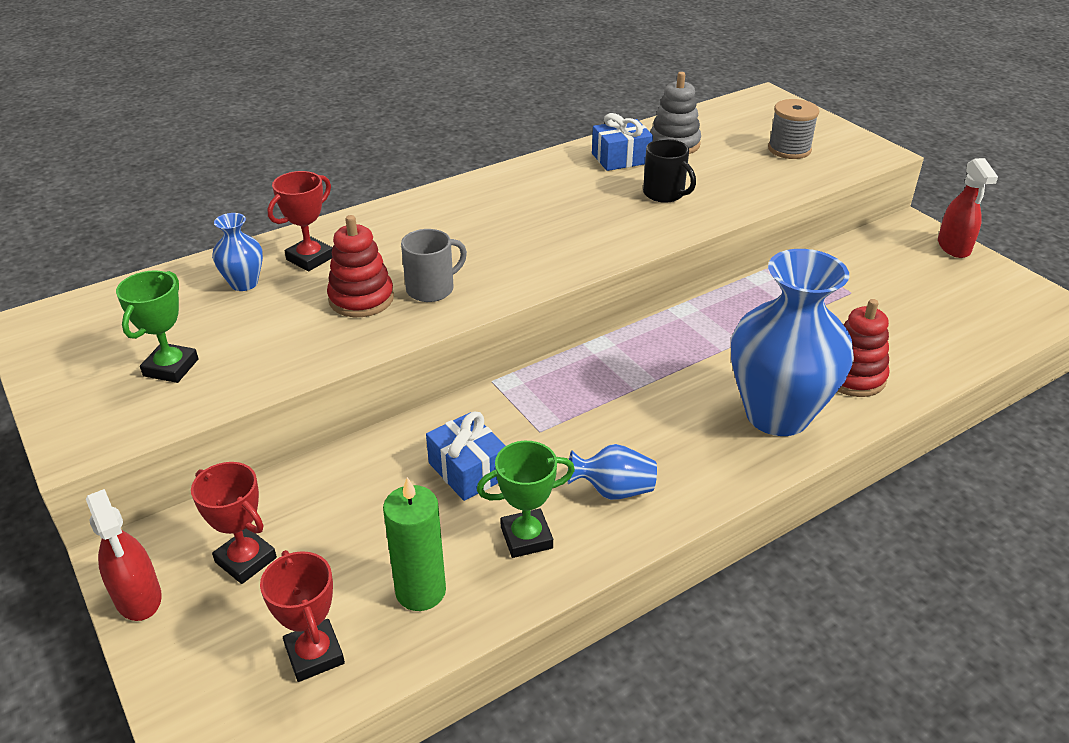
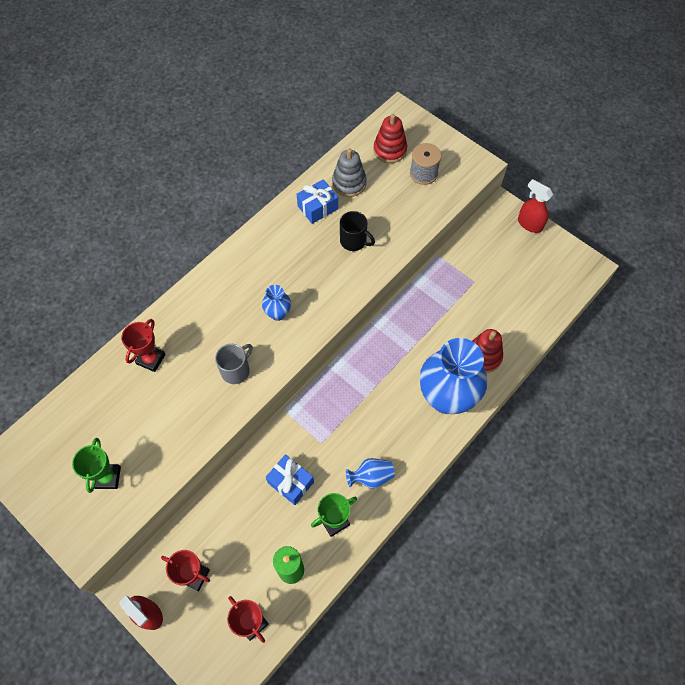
camera: 15 degrees left, 25 degrees up
(244, 283) = (119, 393): blue vase -> blue vase (278, 313)
(361, 299) = (197, 389): red stacking toy -> red stacking toy (390, 150)
(953, 247) = (529, 224): red spray bottle -> red spray bottle turned 150 degrees clockwise

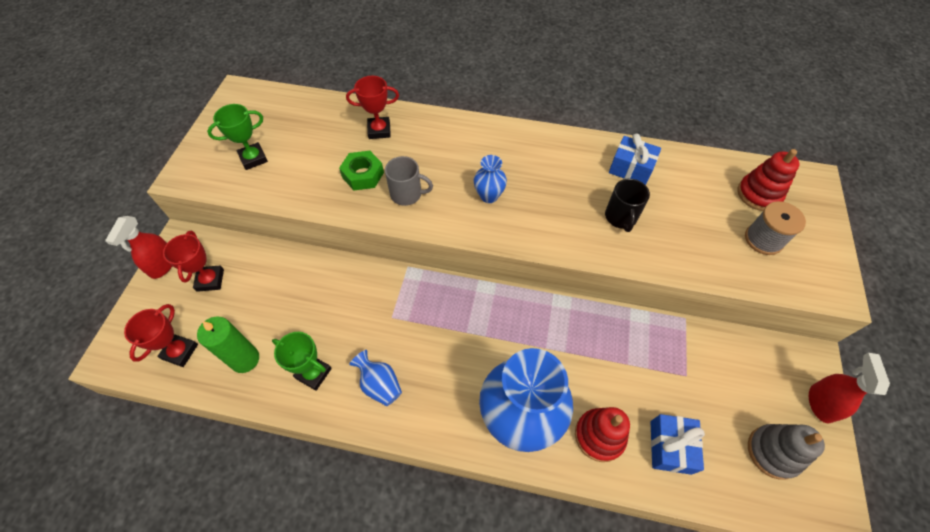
camera: 60 degrees right, 5 degrees down
(192, 394) = (363, 175): none -> green nut
(290, 482) = (336, 311): blue gift -> blue gift (670, 447)
(349, 183) = (683, 179): grey stacking toy -> grey stacking toy (773, 452)

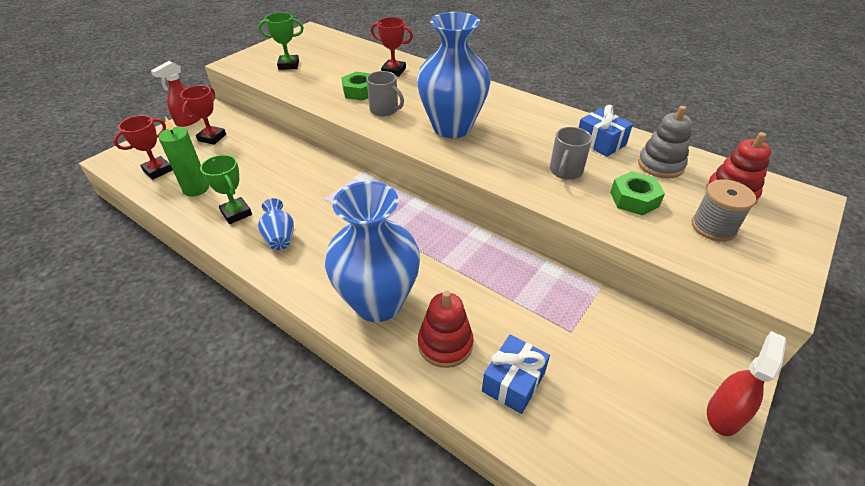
camera: 25 degrees right, 15 degrees down
(489, 196) = (452, 127): blue vase -> blue vase, size x2.26
(621, 217) = (565, 171): black mug -> grey mug
(692, 230) = (634, 199): none -> green nut
(773, 452) = (632, 434): grey stacking toy -> grey stacking toy (660, 165)

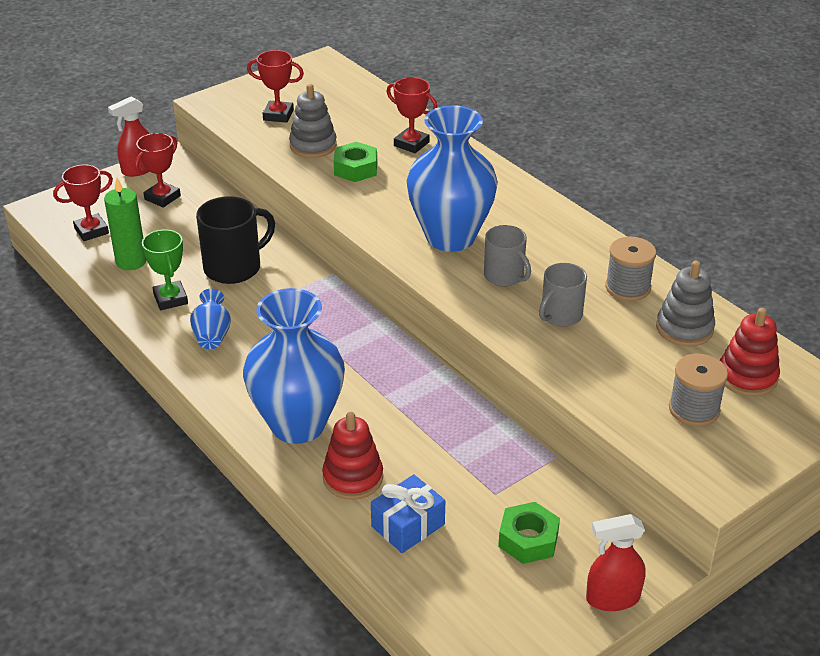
camera: 15 degrees right, 5 degrees down
(283, 180) = (234, 267): none -> black mug
(289, 65) = (278, 115): green trophy -> red trophy
(322, 81) = (313, 145): none -> grey stacking toy
(385, 110) = (377, 200): grey mug -> grey mug (505, 276)
(600, 142) = (627, 287): blue gift -> grey spool
(634, 199) = (622, 362): green nut -> green nut (528, 539)
(724, 414) = (612, 598): red spray bottle -> red spray bottle turned 150 degrees counterclockwise

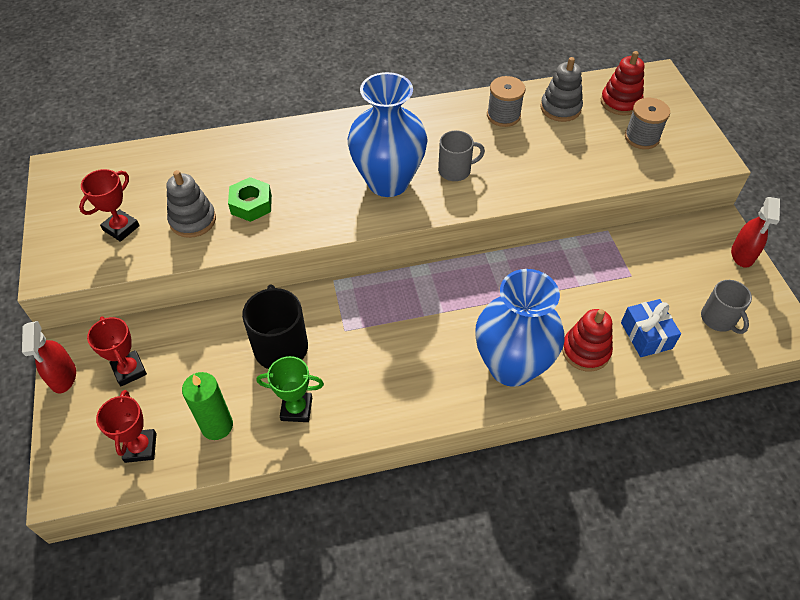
camera: 65 degrees left, 15 degrees up
(212, 335) = (368, 392): blue vase -> none
(411, 144) = (242, 158): red trophy -> none
(528, 539) = (680, 275): green nut -> none
(560, 315) = (517, 160): grey mug -> grey mug (718, 319)

